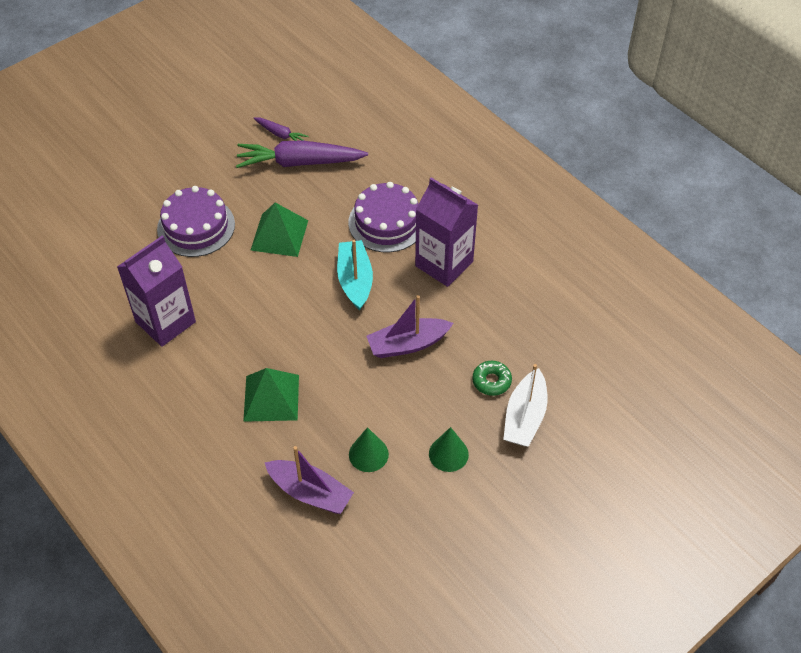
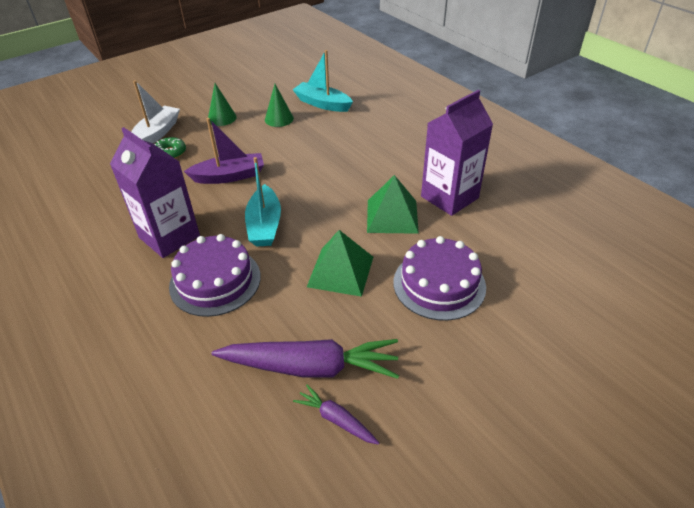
camera: 175 degrees left, 10 degrees down
(271, 398) = (349, 147): green pyramid -> green pyramid (392, 216)
(310, 492) = (322, 104): purple boat -> turquoise boat

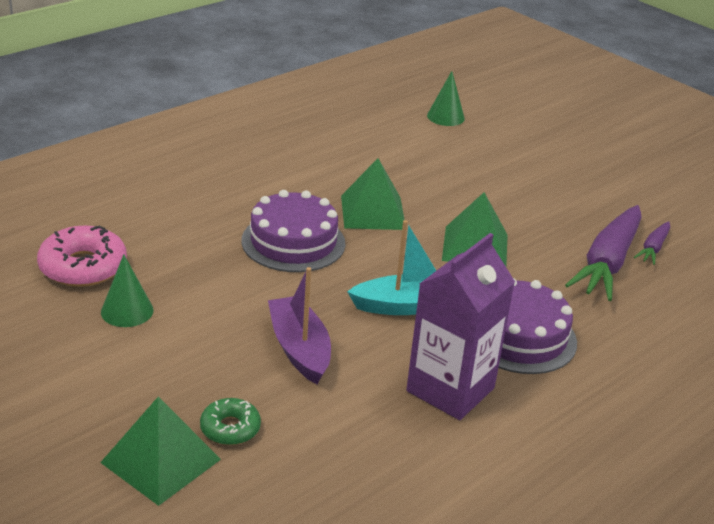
camera: 100 degrees left, 10 degrees down
(156, 134) = (161, 460): white boat -> green pyramid
(222, 118) = (112, 379): green cone -> green cone (445, 117)
(310, 367) = (607, 263): purple carrot -> purple carrot turned 150 degrees counterclockwise
(322, 104) = (83, 267): turquoise boat -> pink donut
(439, 284) = (475, 190): purple cake -> purple cake (293, 242)
(449, 197) = (332, 174): purple carton -> none

